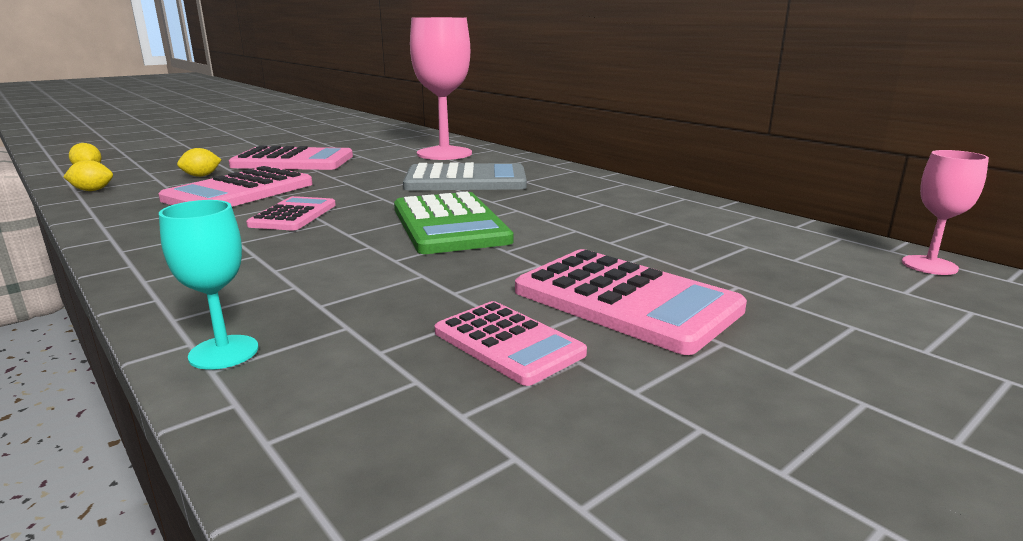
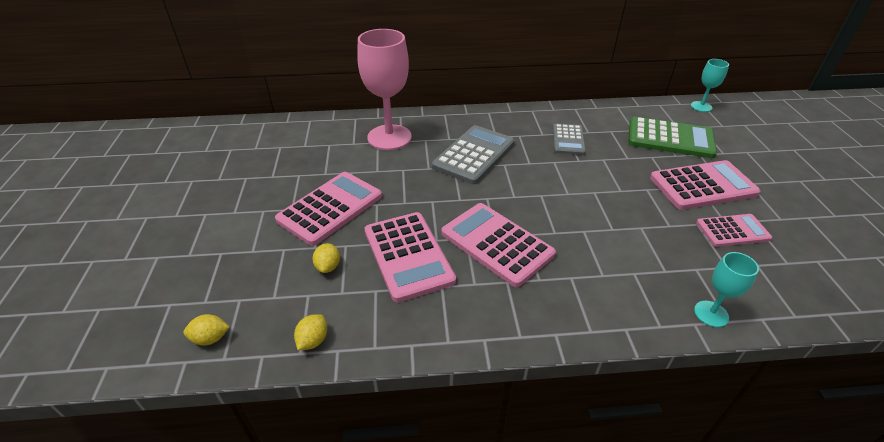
camera: 55 degrees left, 20 degrees up
(293, 215) = (496, 244): pink calculator -> pink calculator, size x1.64
(449, 224) = (565, 192): green calculator -> green calculator (670, 138)
(588, 207) = (568, 140): none -> grey calculator
(929, 265) = (701, 106): pink goblet -> turquoise goblet

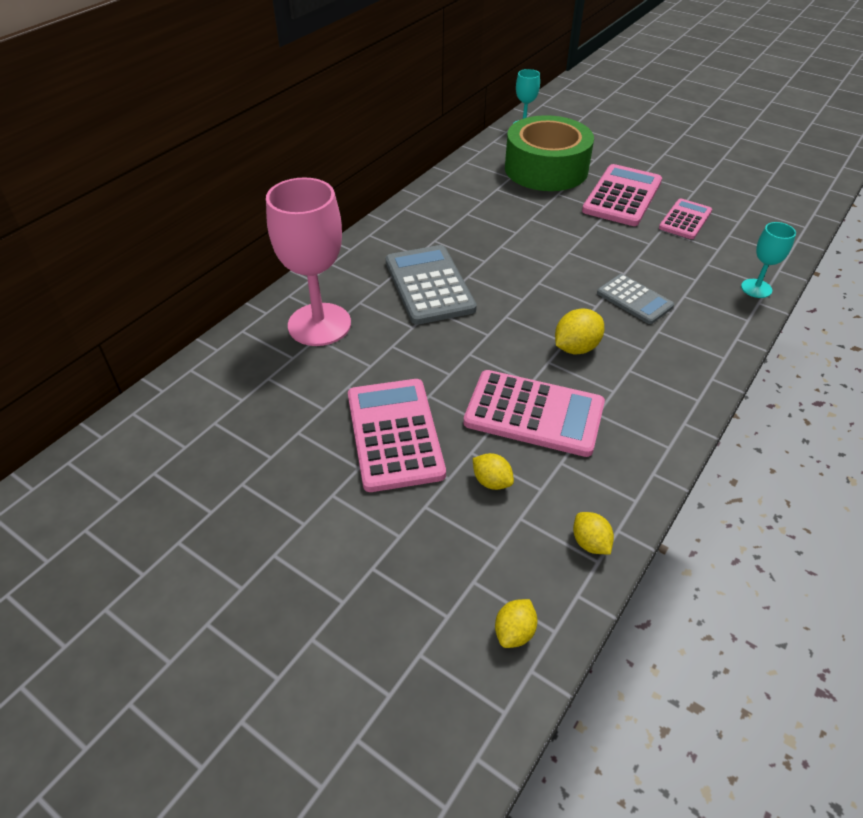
camera: 50 degrees left, 5 degrees up
(496, 244) = (576, 348): pink calculator -> yellow lemon
(568, 140) = (479, 218): grey calculator -> grey calculator (634, 299)
(670, 138) = (546, 169): green calculator -> green tape

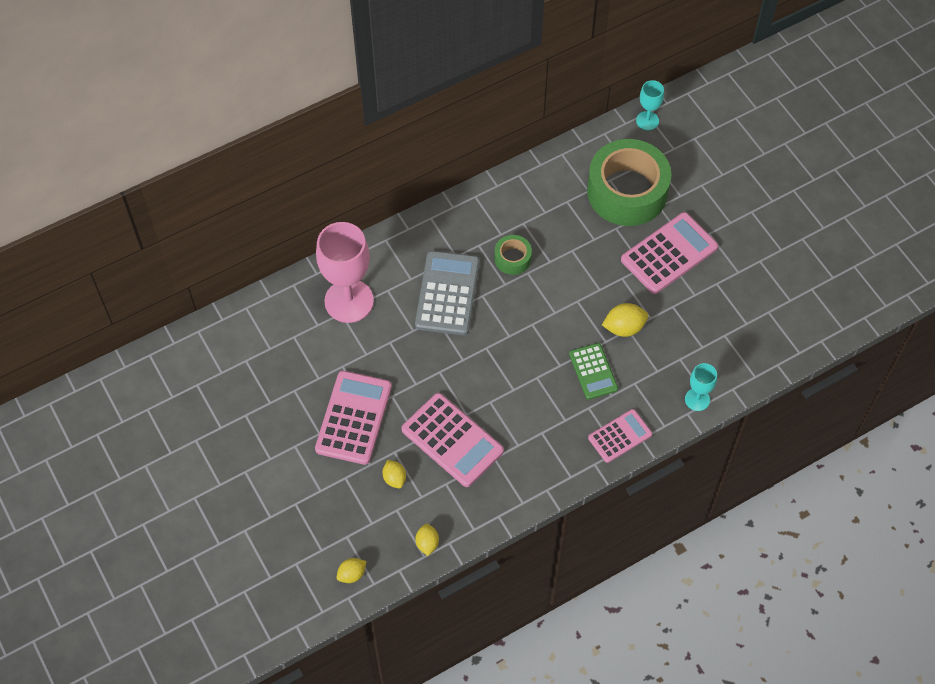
camera: 25 degrees right, 15 degrees up
(477, 240) = (512, 258): none -> green tape
(576, 348) = (517, 398): yellow lemon -> yellow lemon (624, 327)
(634, 299) = (593, 371): grey calculator -> green calculator
(685, 220) = (701, 303): pink calculator -> pink calculator (619, 436)

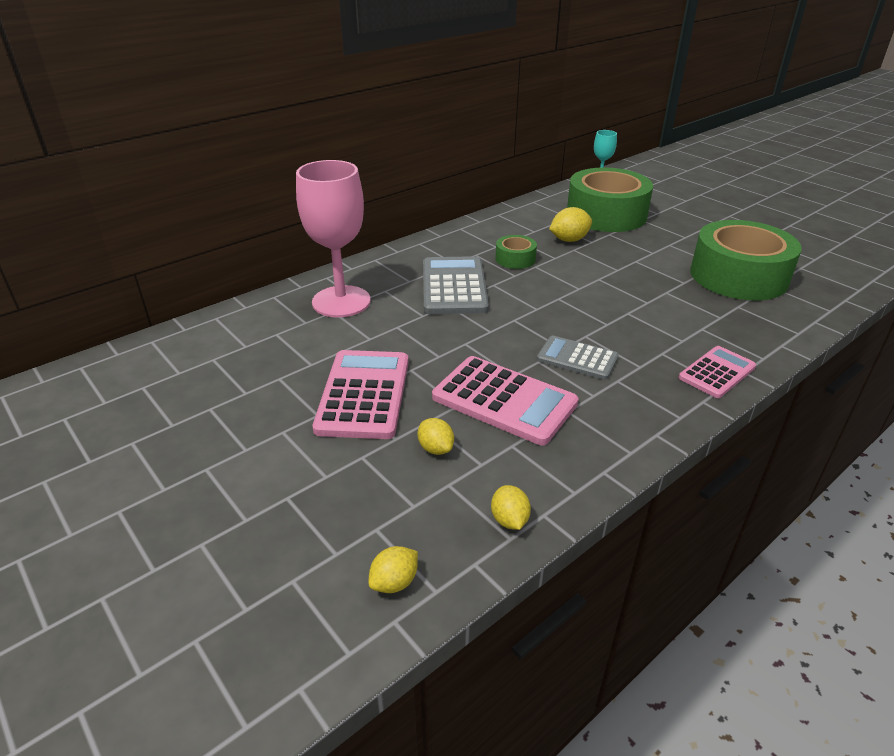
camera: 10 degrees left, 25 degrees down
(520, 403) = (577, 358): none -> grey calculator
(593, 371) = (648, 324): green calculator -> none
(624, 327) = (661, 291): yellow lemon -> yellow lemon (569, 240)
(669, 253) = (672, 243): pink calculator -> none
(697, 399) = (783, 333): turquoise goblet -> none
(703, 316) = (738, 276): none -> green tape

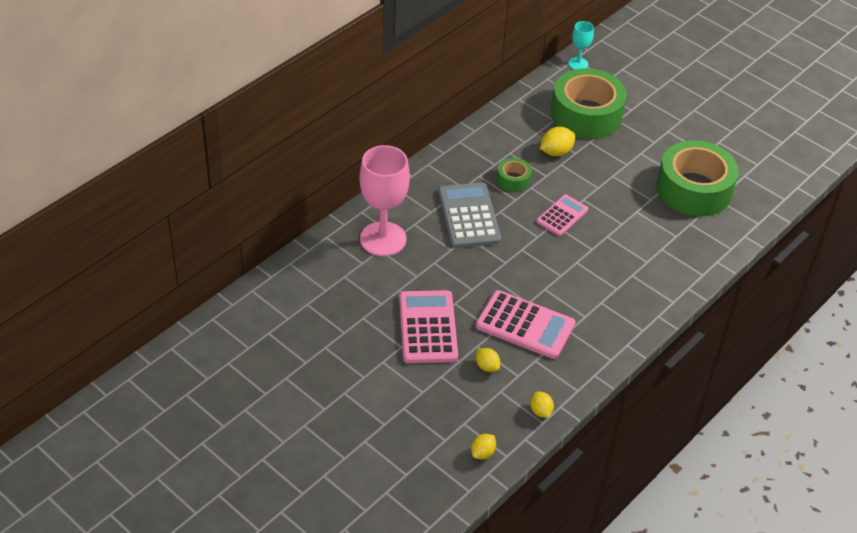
camera: 10 degrees left, 10 degrees up
(577, 358) = (572, 284): grey calculator -> none
(717, 372) = (669, 290): pink calculator -> pink calculator (562, 216)

